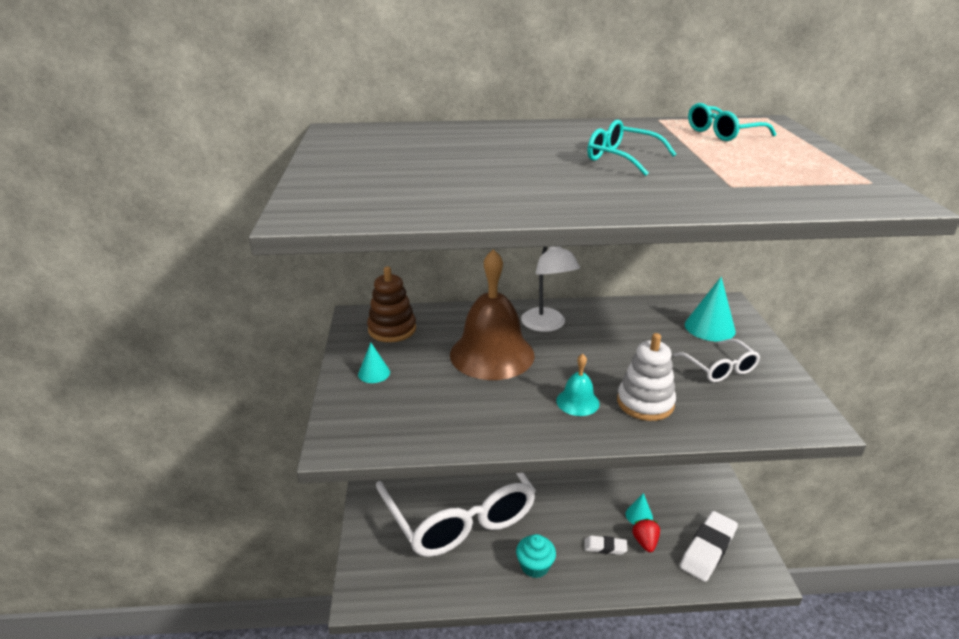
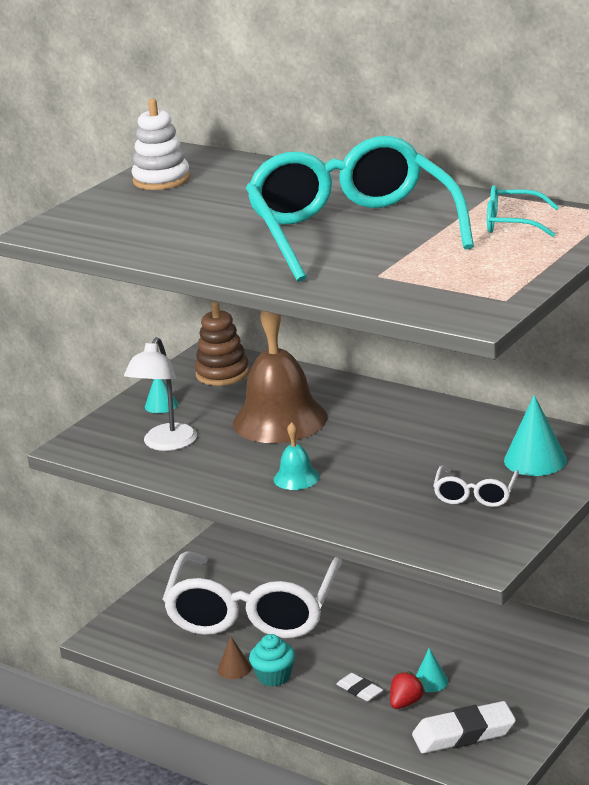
camera: 40 degrees right, 5 degrees down
(498, 574) = (234, 669): none -> brown cone
(547, 325) = (369, 410): white lamp -> white lamp (166, 444)
(622, 158) = (353, 231): turquoise glasses -> turquoise glasses, size x2.40
(645, 403) = (354, 497): white stacking toy -> white stacking toy (161, 180)

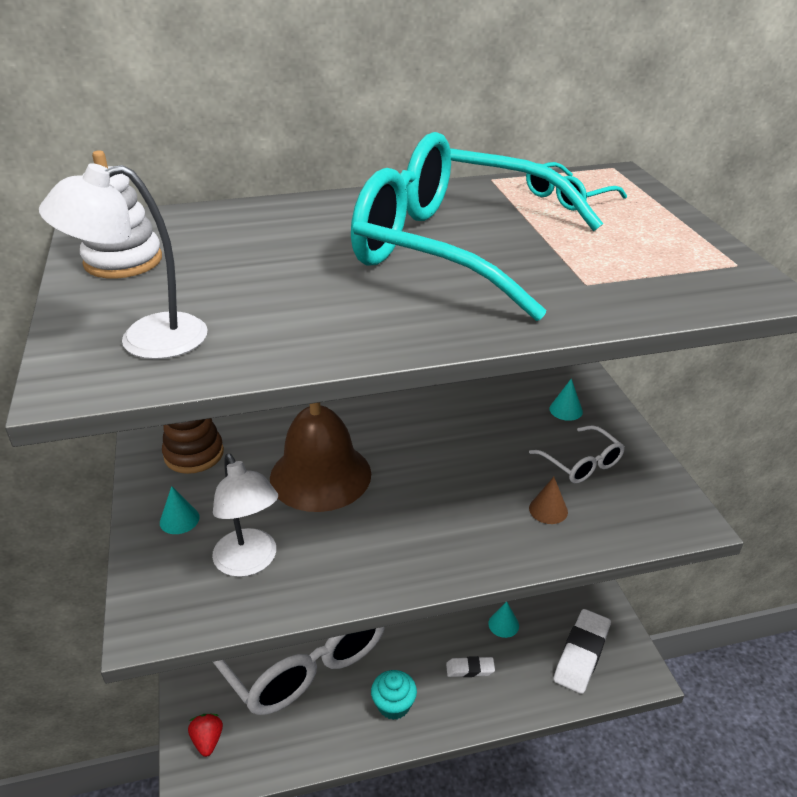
camera: 50 degrees left, 10 degrees up
(100, 223) = (145, 339): none -> white lamp
(234, 669) = (353, 721): brown cone -> brown cone (548, 510)
(296, 478) = (428, 528): turquoise bell -> none
(406, 703) = (513, 656): red strawberry -> red strawberry (207, 740)
(535, 460) = (566, 410): turquoise cone -> turquoise cone, size x0.59

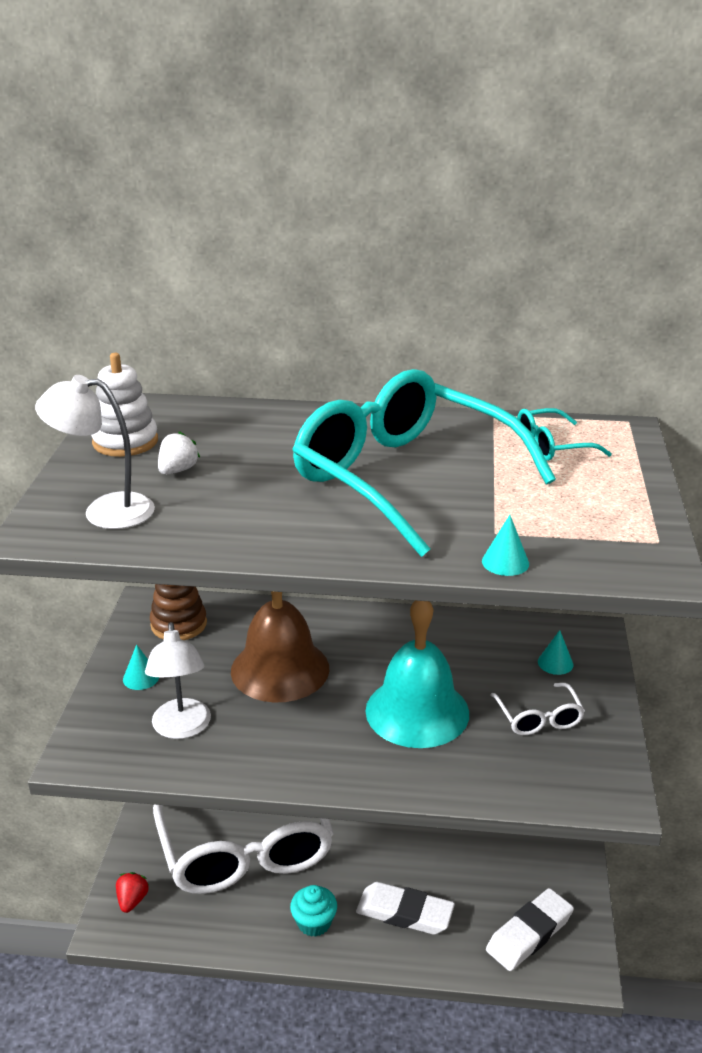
camera: 20 degrees right, 5 degrees down
(205, 281) = (177, 470): none -> white strawberry
(470, 669) = (404, 913): white eraser -> white eraser, size x1.88
(472, 484) = (417, 711): none -> turquoise bell
(503, 624) = (460, 881): turquoise cone -> turquoise cone (505, 562)
(548, 510) = (477, 752): brown cone -> none

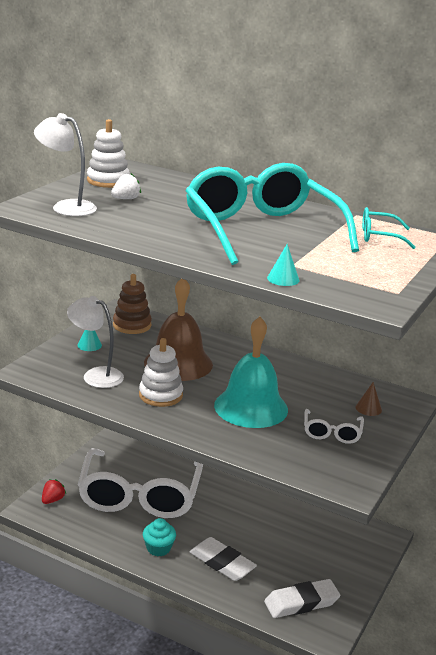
camera: 20 degrees right, 5 degrees down
(182, 728) = (96, 375): white lamp -> white lamp turned 105 degrees clockwise
(290, 732) = (160, 395): none -> white stacking toy
(555, 663) = (368, 408): turquoise cone -> brown cone

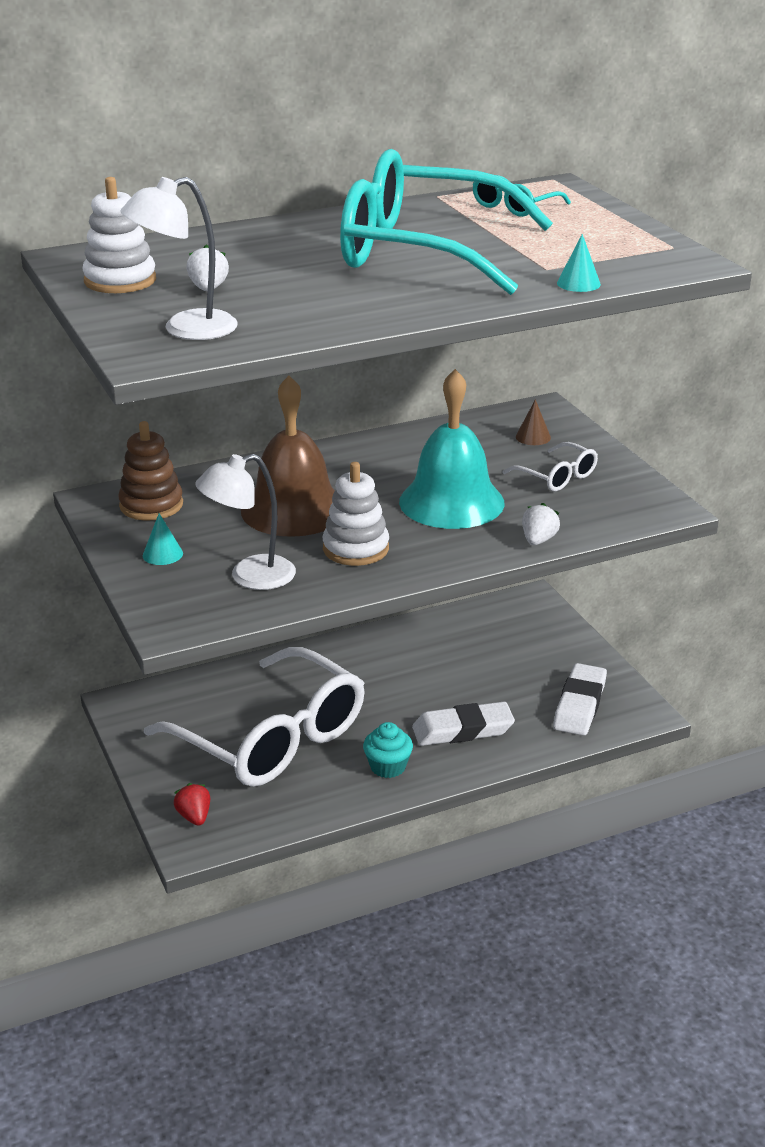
camera: 50 degrees left, 5 degrees up
(246, 451) = (538, 540): none -> white strawberry

